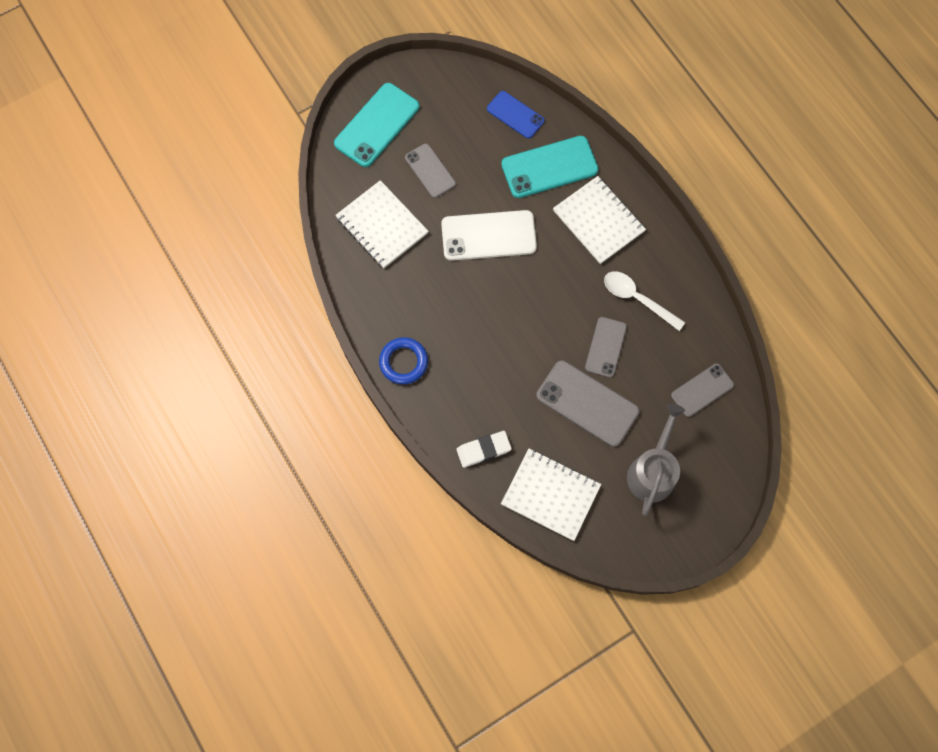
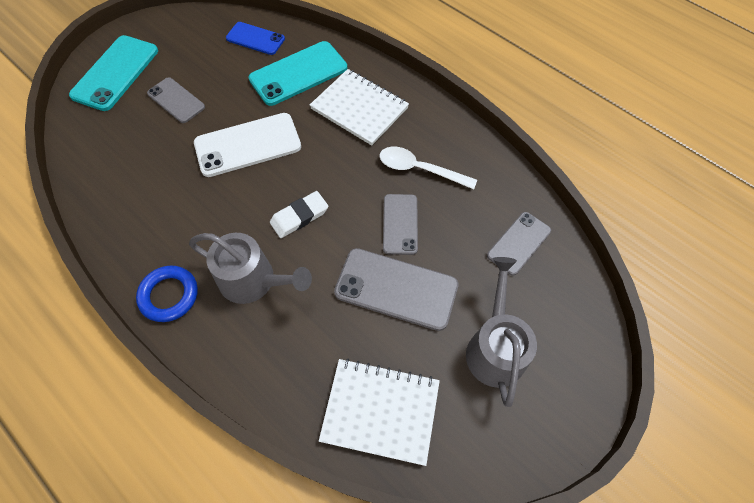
camera: 15 degrees left, 10 degrees down
(382, 226) = (129, 160): white notebook -> none
(472, 366) = (253, 280): none -> grey watering can
(483, 450) = (284, 376): white eraser -> white eraser (299, 216)

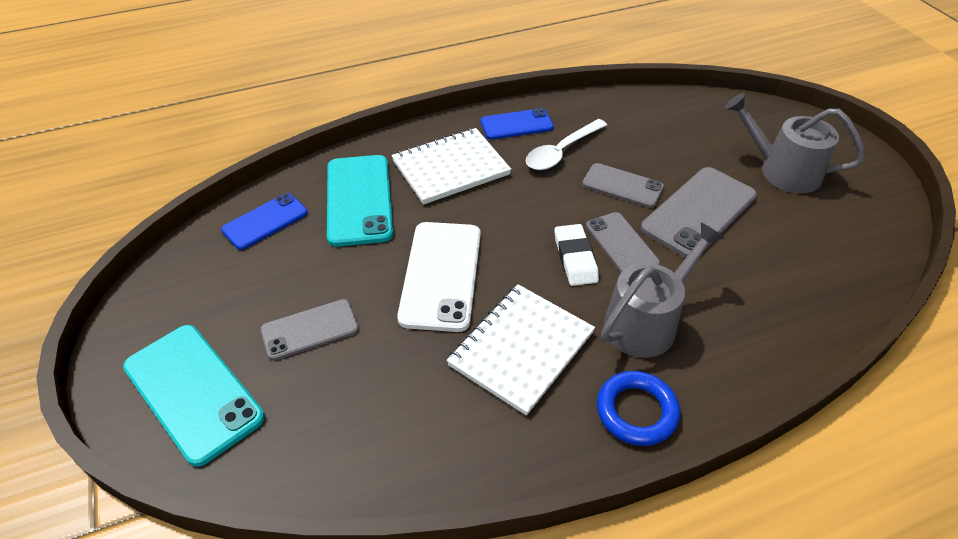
camera: 65 degrees left, 15 degrees down
(380, 411) = (832, 264): white notebook -> white notebook (521, 349)
(436, 129) = (516, 125): none -> blue phone
(519, 243) = (678, 121): grey phone -> grey phone (621, 244)

